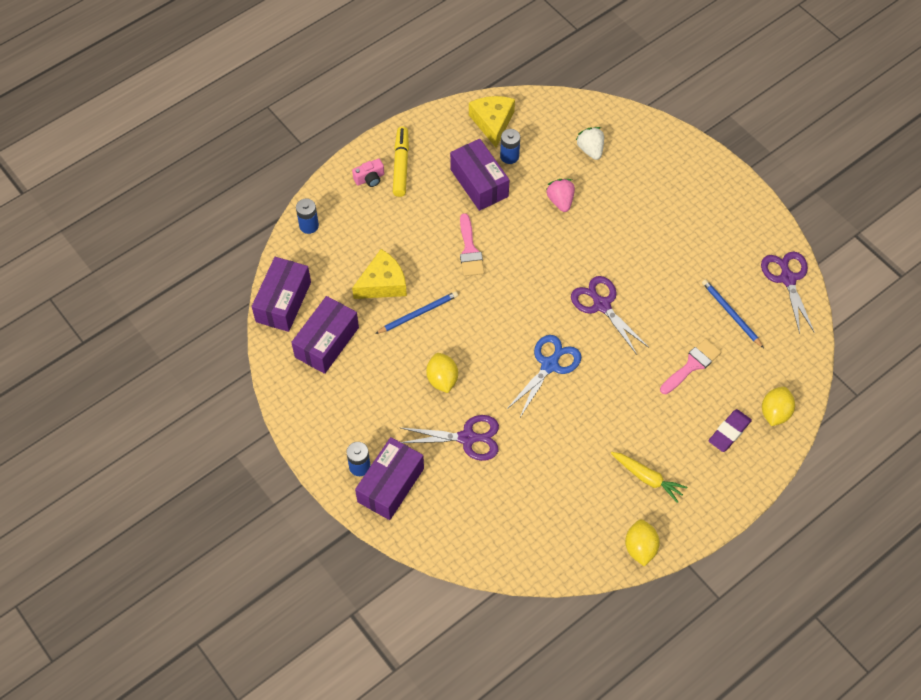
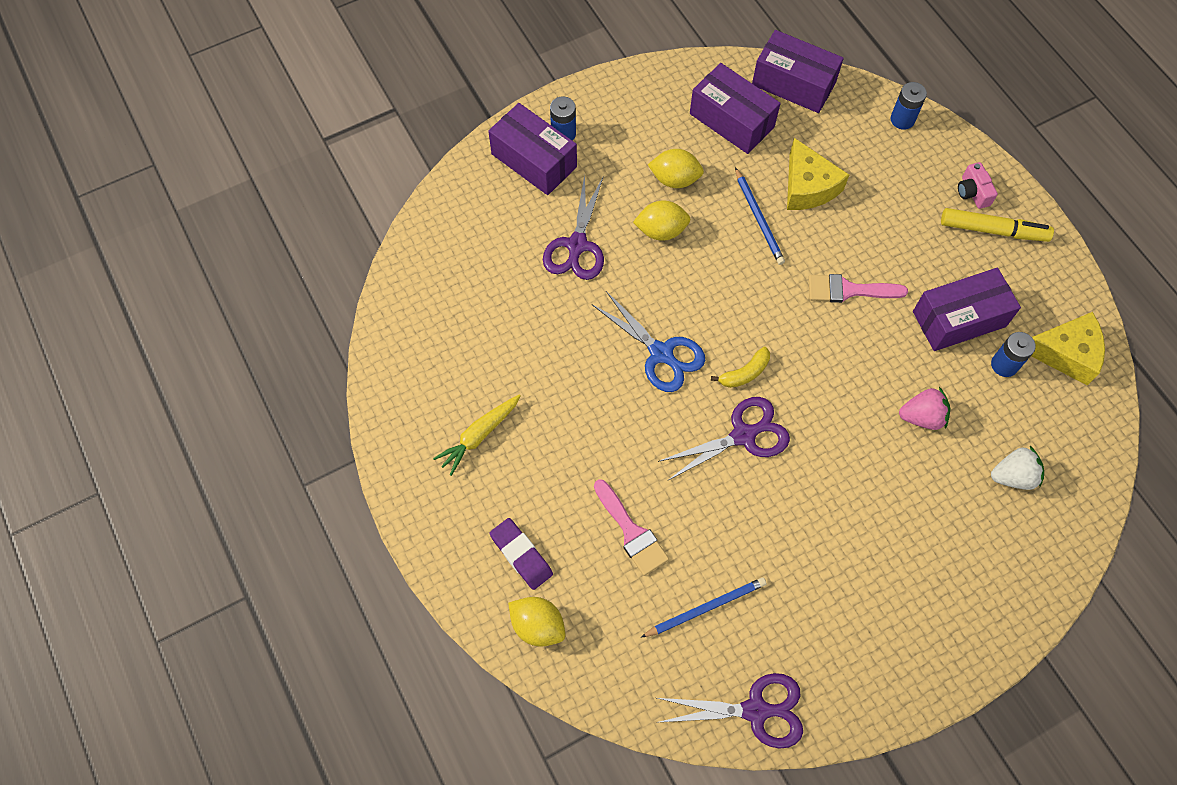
camera: 100 degrees right, 5 degrees up
(553, 309) = (744, 373): none -> yellow banana
(640, 548) = (390, 406): yellow lemon -> yellow lemon (675, 179)

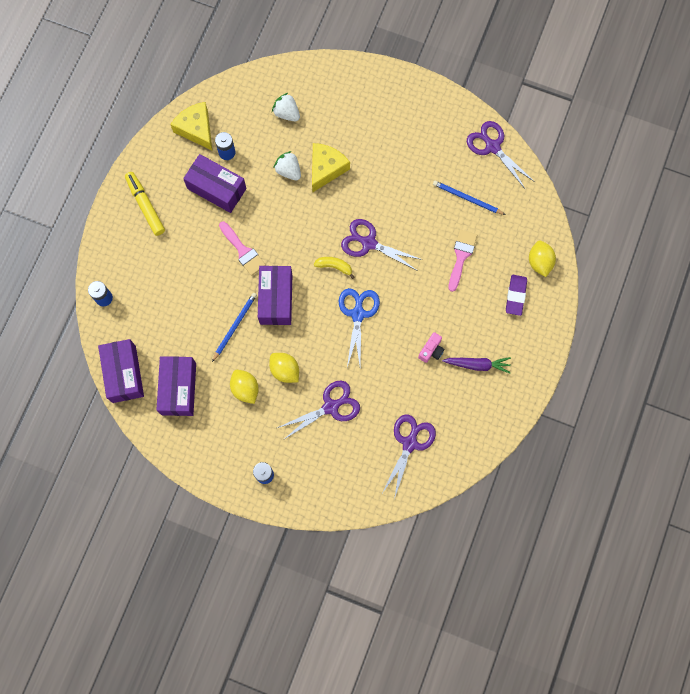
camera: 130 degrees left, 10 degrees up
(461, 292) = (410, 443): none -> purple scissors
(479, 435) = (477, 365): yellow carrot -> purple carrot
(534, 160) = (296, 476): purple box -> purple box (276, 299)
(808, 186) = (192, 316): yellow cheese -> yellow cheese (326, 169)
(922, 417) = (288, 171): pink strawberry -> white strawberry
(972, 192) = (127, 231): pink camera -> pink camera (431, 350)

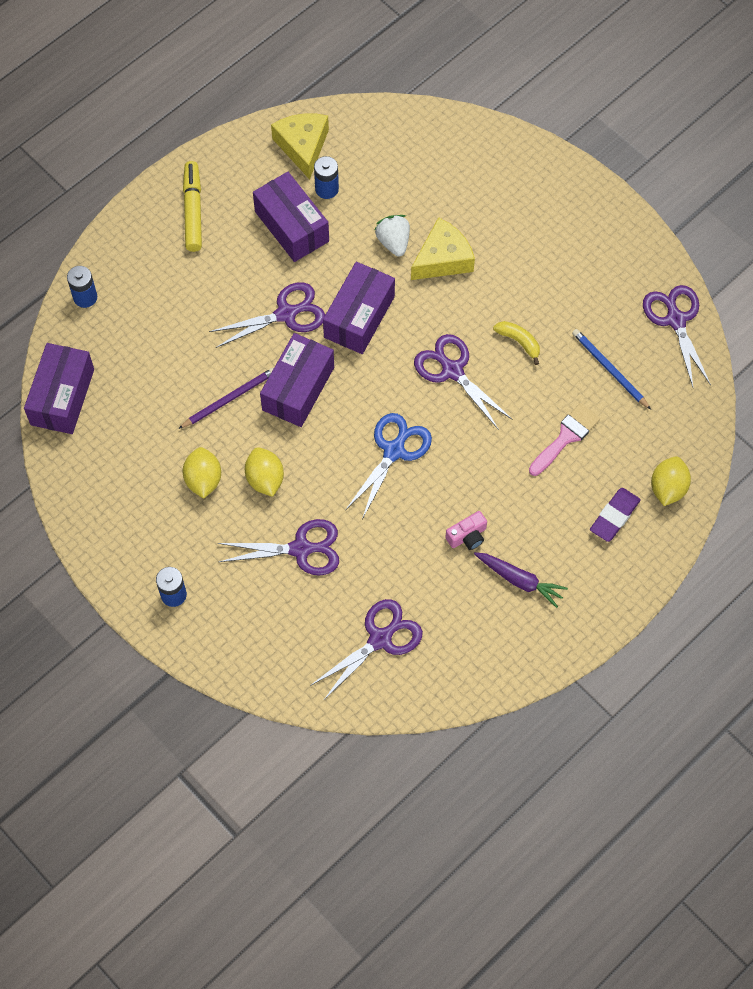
camera: 25 degrees right, 10 degrees down
(179, 389) = (120, 444): purple box -> purple box (359, 317)
(235, 326) = (229, 399): blue pencil -> purple pencil
(243, 251) = (286, 314): pink brush -> purple scissors
(286, 113) = (426, 173): white strawberry -> none
(334, 266) = (393, 381): yellow banana -> yellow banana (519, 342)

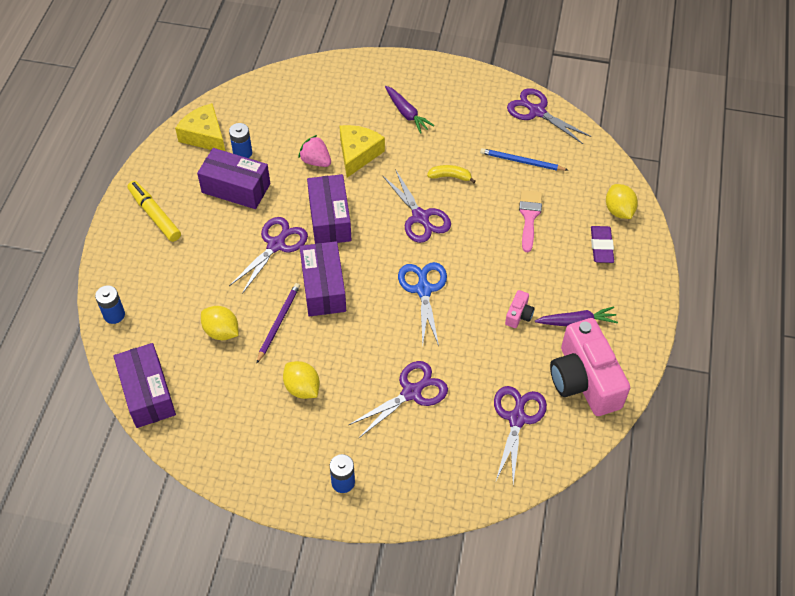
camera: 35 degrees left, 10 degrees down
(265, 479) = (347, 361): yellow lemon -> yellow lemon (221, 331)
(393, 242) = (316, 161): white strawberry -> pink strawberry
(452, 370) = (420, 217): purple scissors -> purple scissors turned 135 degrees counterclockwise
(477, 644) = (584, 380): none -> pink camera
(531, 240) = (406, 113): none -> purple carrot

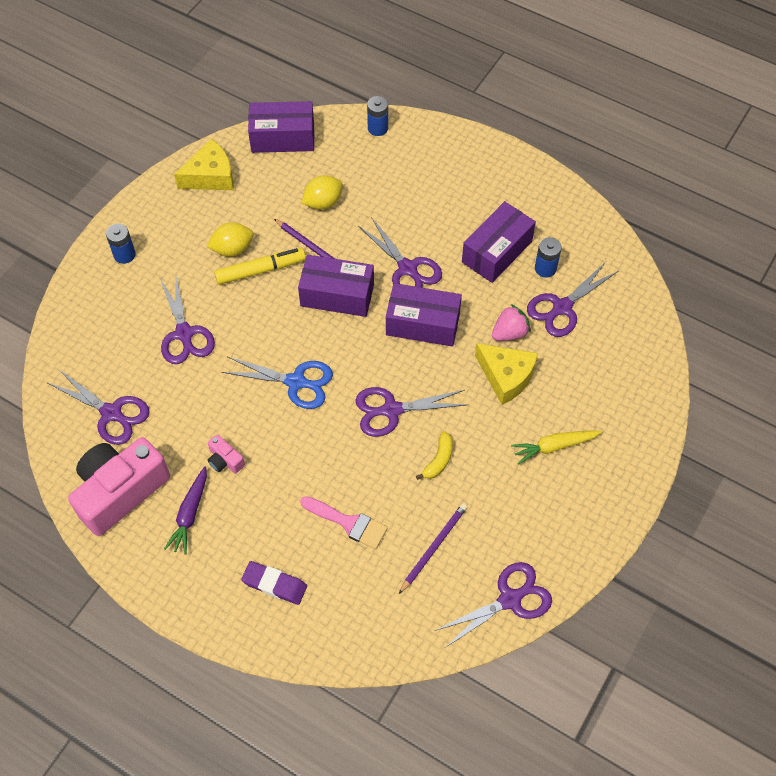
camera: 110 degrees right, 5 degrees up
(154, 215) = (485, 178): yellow marker -> yellow marker (260, 270)
(204, 136) = (582, 240): yellow cheese -> yellow cheese (210, 176)
(278, 134) = (561, 308): none -> purple scissors
(406, 113) = (554, 446): purple carrot -> yellow carrot
(521, 161) = (434, 547): blue pencil -> purple pencil
(584, 380) = (120, 491): pink camera -> pink camera turned 45 degrees counterclockwise
(619, 211) = (317, 629): yellow lemon -> none

